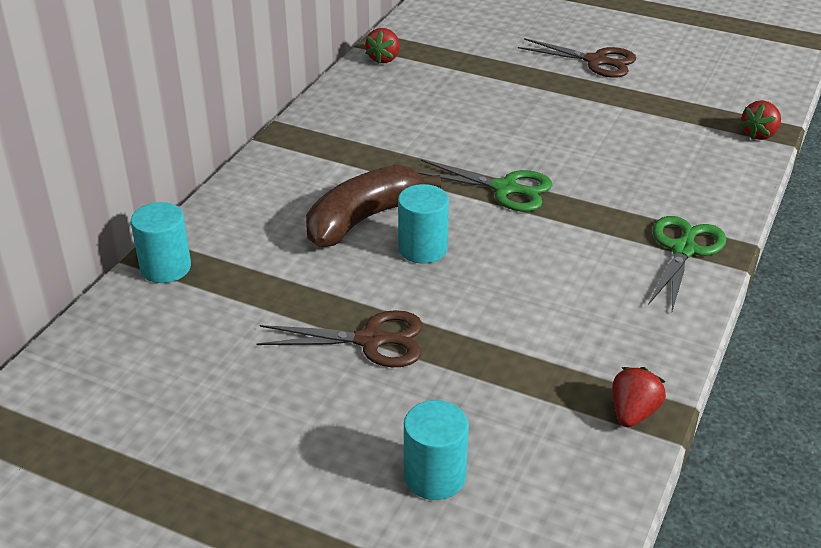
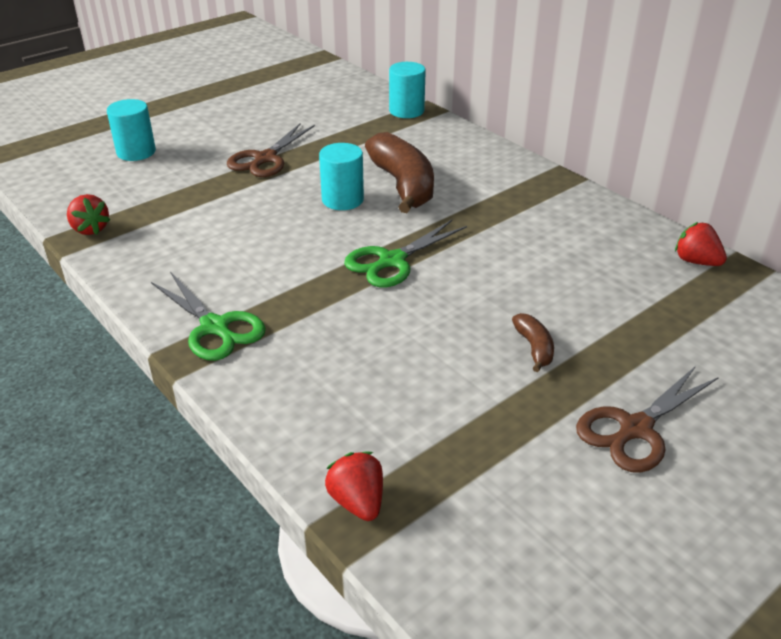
camera: 115 degrees right, 0 degrees up
(554, 104) = (534, 347): none -> brown banana

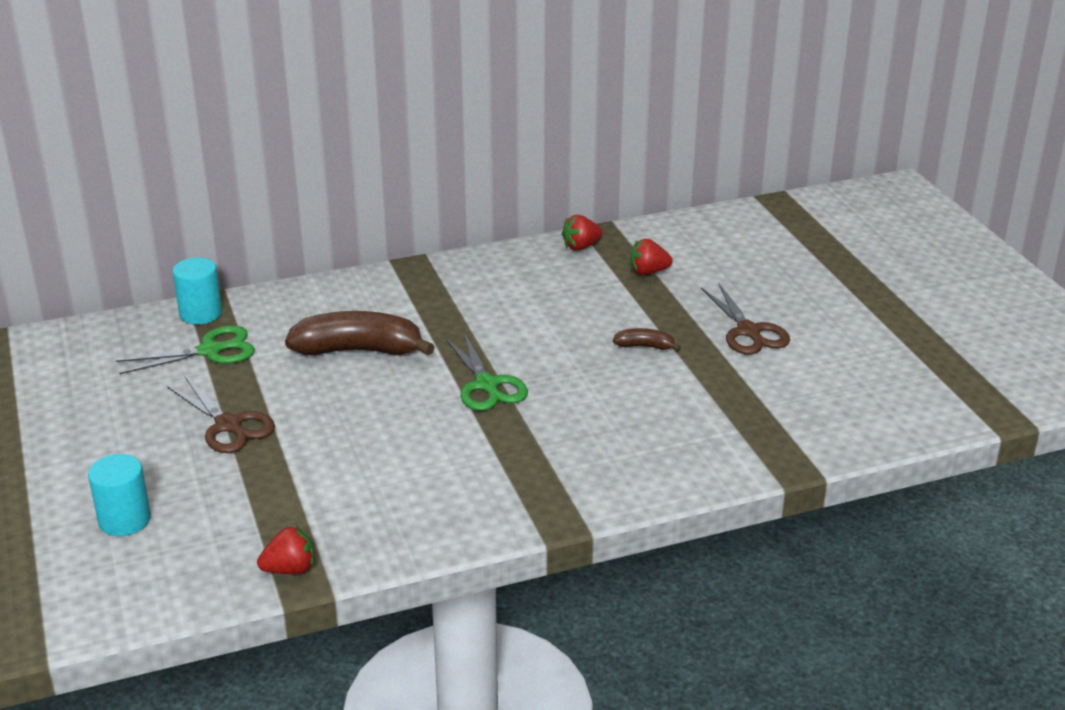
camera: 70 degrees left, 5 degrees down
(215, 327) = (528, 501): green scissors -> green scissors (210, 351)
(342, 200) = (359, 391): turquoise cylinder -> none
(357, 501) = (770, 461): red strawberry -> red strawberry (648, 272)

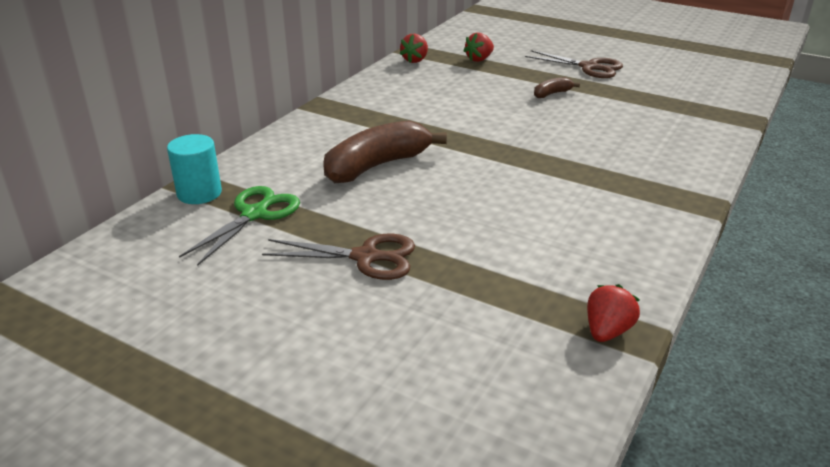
camera: 40 degrees left, 0 degrees up
(124, 520) = (406, 376): turquoise cylinder -> none
(486, 385) = (503, 149): green scissors -> none

